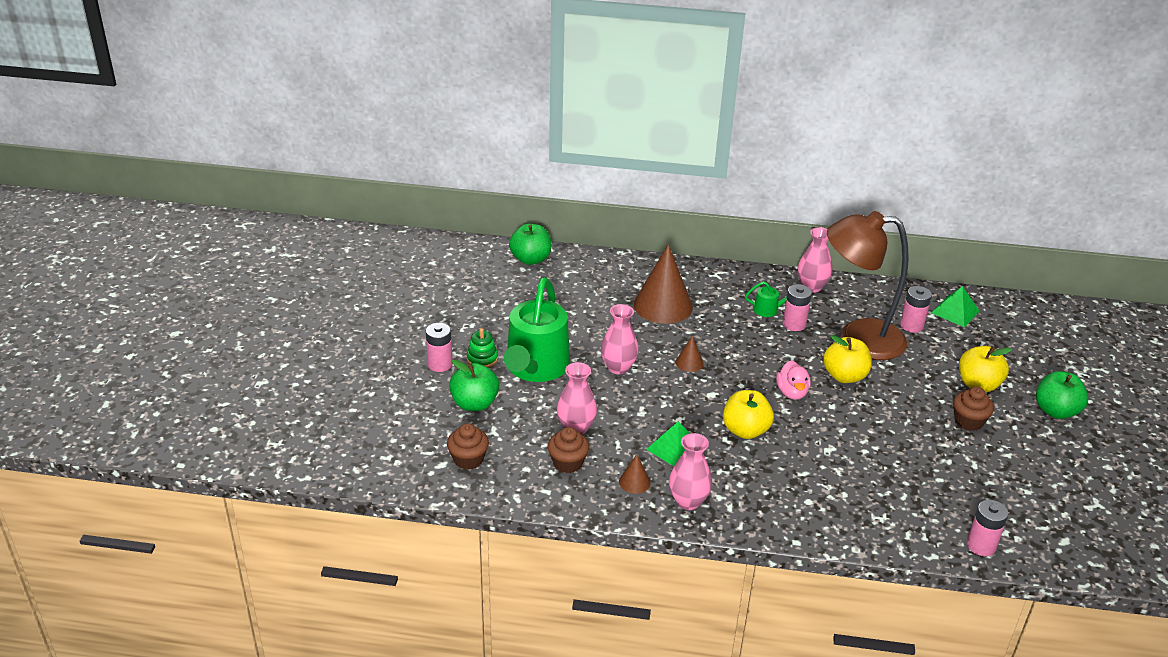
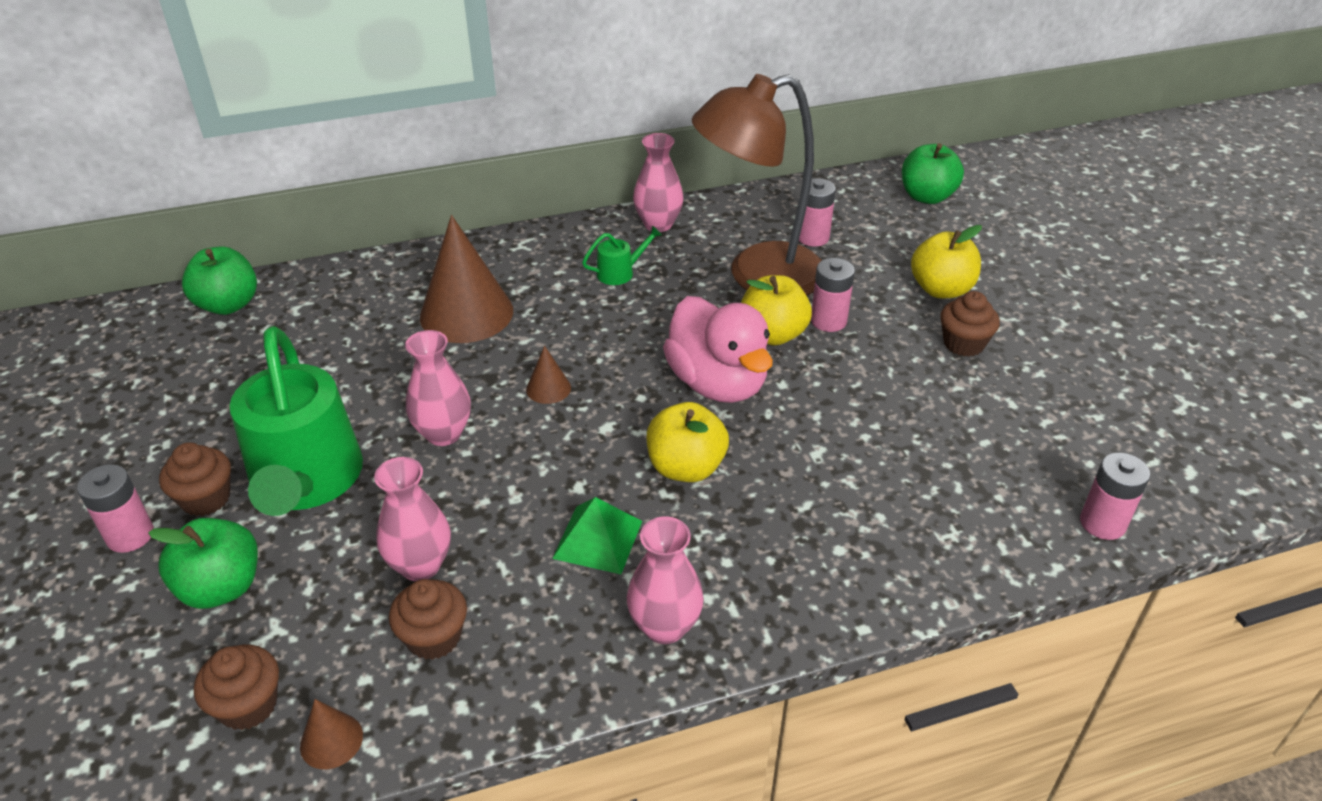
camera: 25 degrees left, 5 degrees up
(482, 359) = (206, 498): green stacking toy -> brown cupcake
(634, 482) = (562, 627): brown cone -> brown cone (331, 740)
(792, 392) = (717, 383): pink duck -> pink duck, size x1.83
(794, 324) = (664, 283): pink battery -> pink battery (828, 321)
(955, 312) = (852, 203): green pyramid -> none
(1056, 411) = (1050, 293): green apple -> green apple (927, 197)

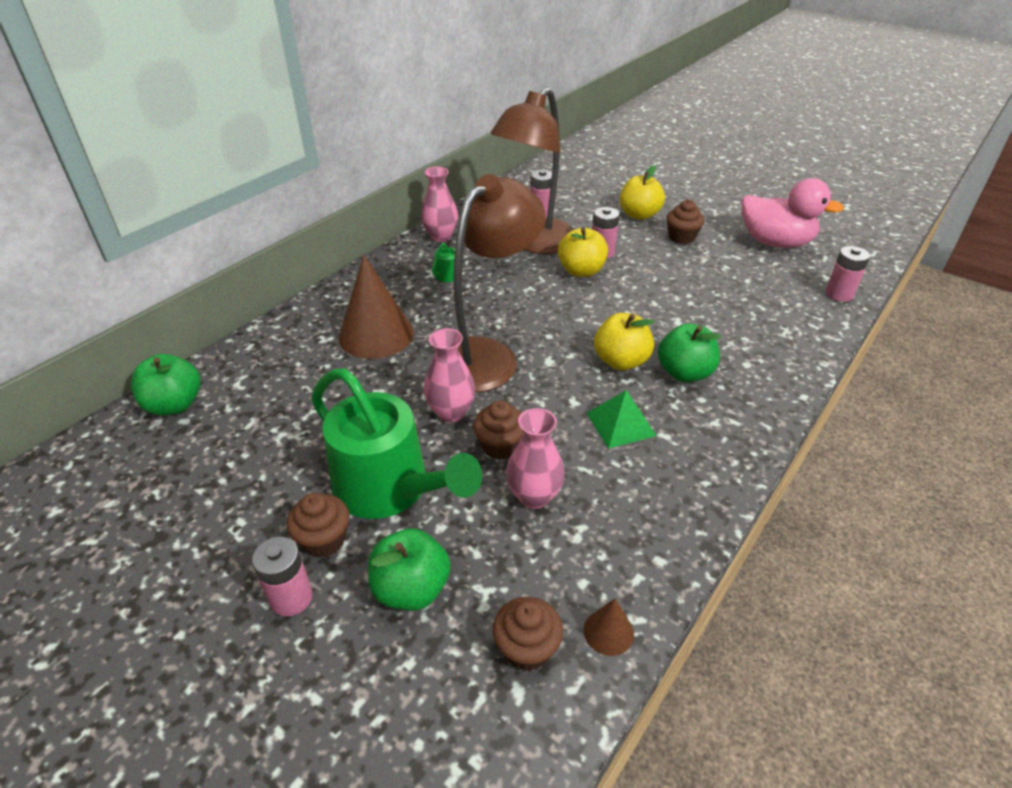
camera: 35 degrees left, 0 degrees up
(434, 637) = (595, 532): brown cupcake -> brown cupcake (500, 446)
(548, 388) = (487, 355): brown cone -> brown lamp
(664, 626) = (713, 450): pink vase -> none
(717, 383) = (583, 309): pink duck -> pink duck (775, 242)
(927, 197) = (576, 171): green apple -> green apple (684, 373)

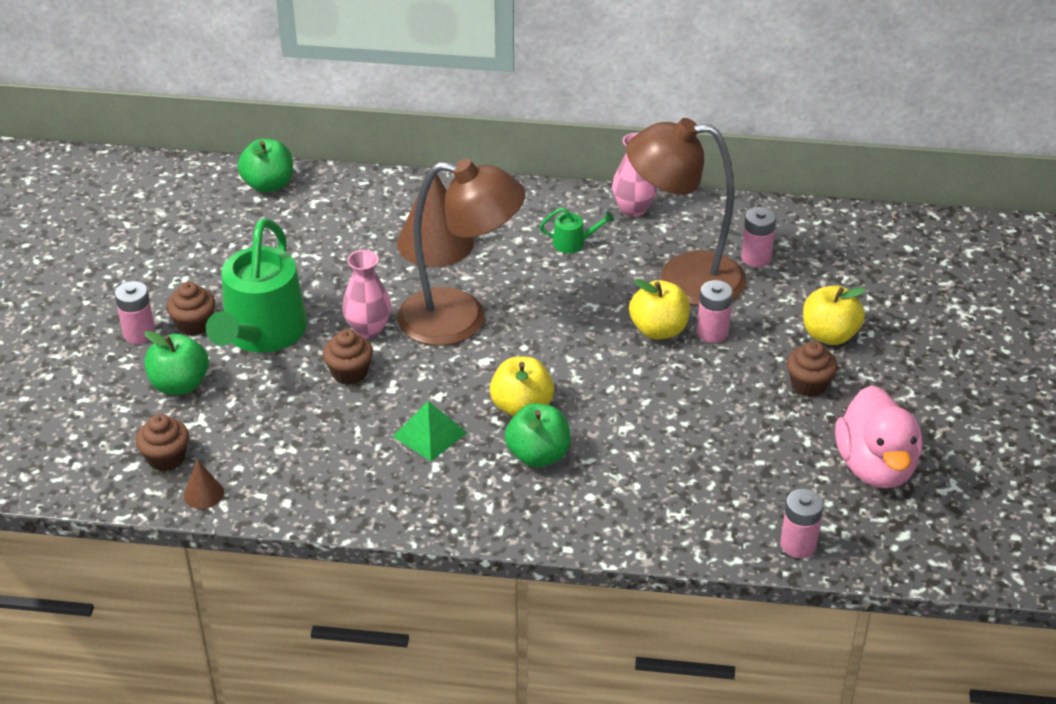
camera: 60 degrees right, 0 degrees up
(534, 496) = (306, 412): pink vase -> none

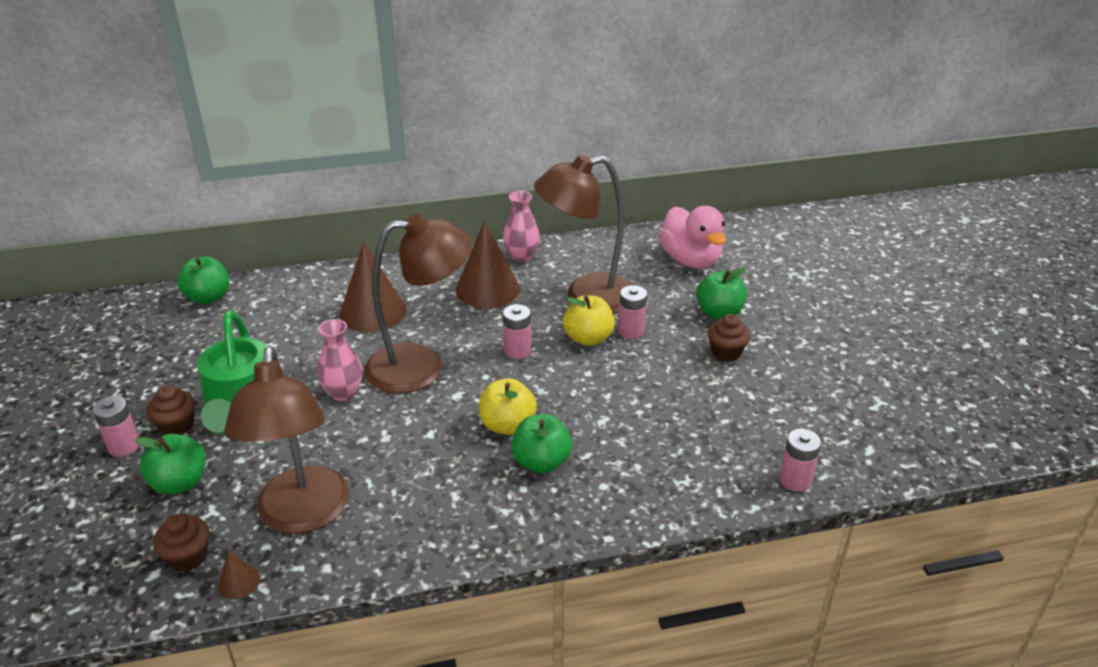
camera: 20 degrees left, 5 degrees down
(282, 447) = (302, 515): none -> brown lamp
(349, 372) = (341, 433): brown cupcake -> none
(430, 434) = (437, 468): green pyramid -> none
(574, 243) = (487, 289): green watering can -> brown cone
(756, 258) = (633, 271): pink battery -> pink battery (517, 350)
(829, 335) = (719, 313): yellow apple -> green apple
(875, 467) = (814, 402): pink duck -> pink duck (690, 260)

